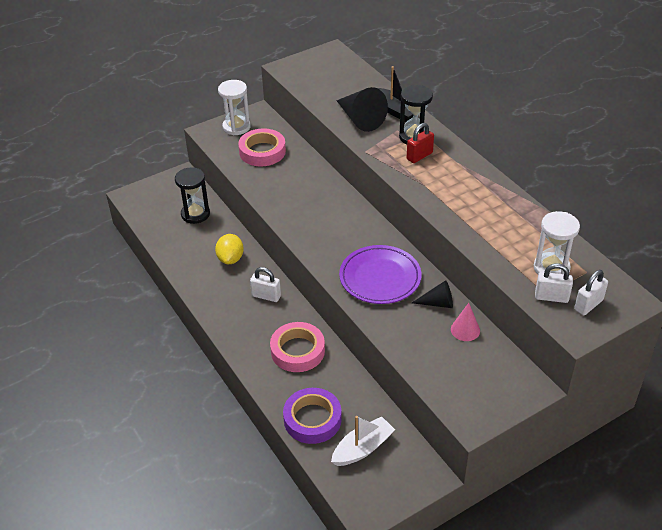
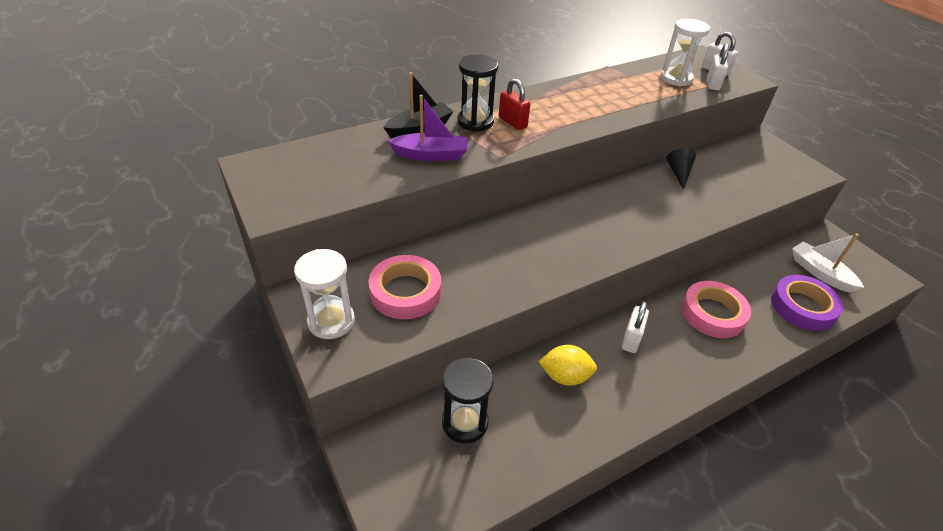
camera: 90 degrees left, 0 degrees up
(360, 119) = (431, 155): black cone -> purple boat
(380, 278) = (651, 206): purple plate -> none
(465, 330) = (708, 163): pink cone -> none

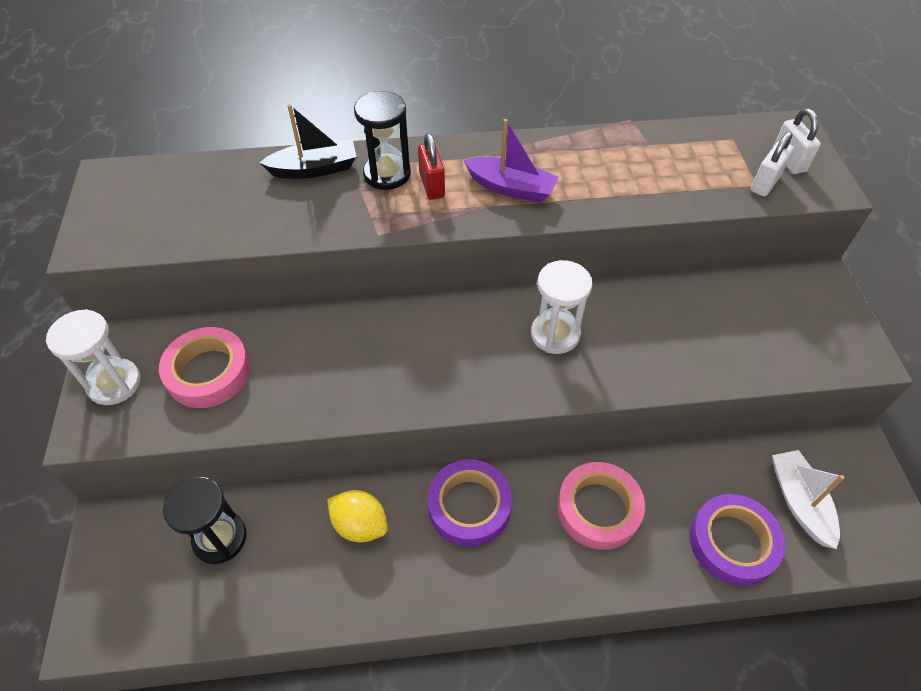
camera: 25 degrees right, 10 degrees up
(431, 155) = (300, 211): purple boat -> purple boat (511, 188)
(631, 339) = (469, 506): white padlock -> purple tape
(676, 79) = (715, 162): white hourglass -> white hourglass (555, 334)
(678, 173) = (653, 304): black cone -> none

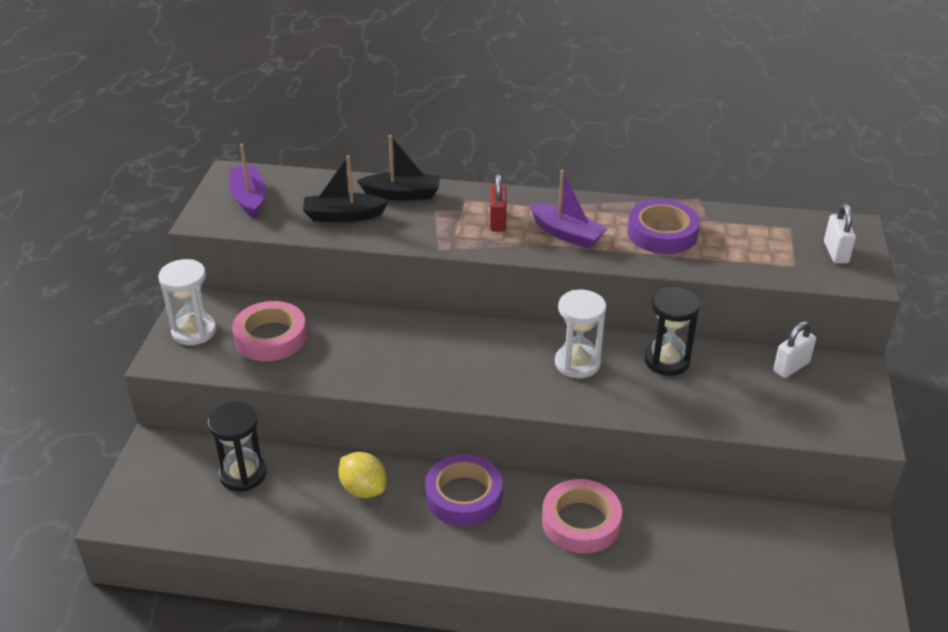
camera: 15 degrees right, 15 degrees down
(135, 206) = (249, 198): none -> purple boat
(255, 209) = (343, 216): none -> black boat
(387, 174) = (462, 207): black hourglass -> black hourglass (666, 360)
(733, 542) = (698, 573): purple tape -> purple tape (662, 233)
(765, 183) = (803, 266): white padlock -> white padlock (791, 367)
(799, 502) = (777, 557): white boat -> none

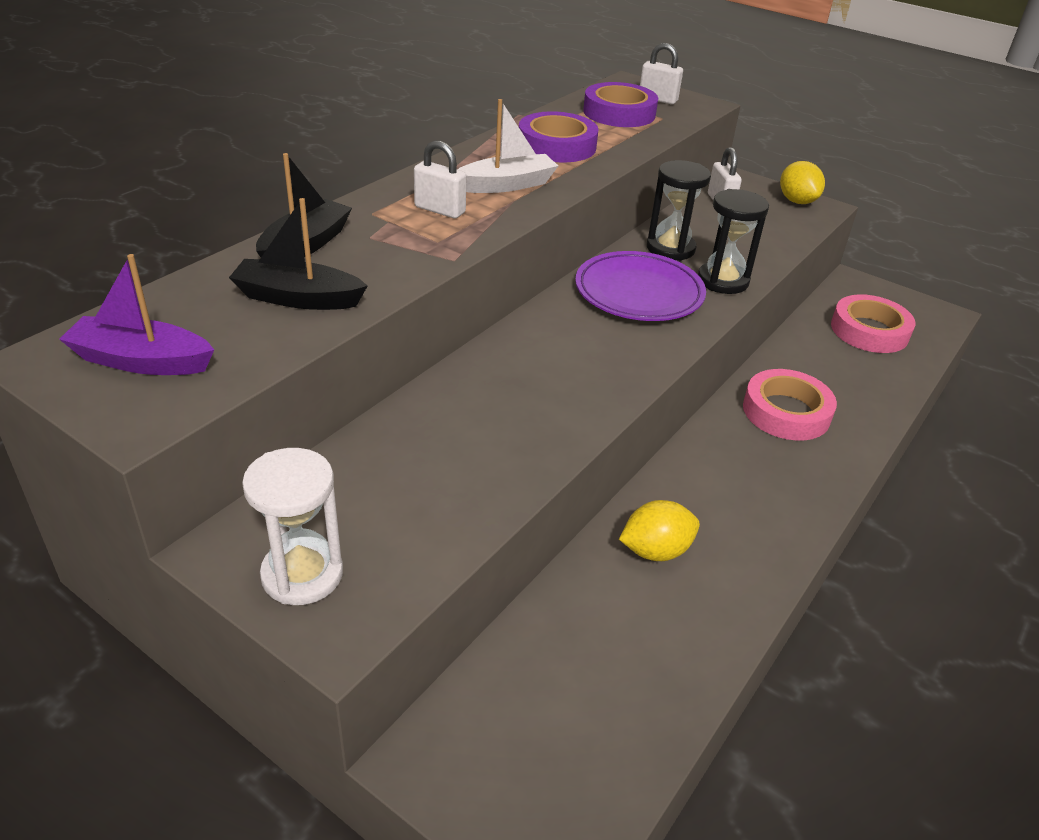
camera: 65 degrees left, 0 degrees up
(243, 474) = (557, 663): black hourglass -> black hourglass (723, 281)
(270, 337) = (395, 495): pink tape -> pink tape (869, 331)
(343, 216) = (298, 298): black boat -> black boat turned 75 degrees clockwise
(463, 495) = (709, 474): purple tape -> purple tape (619, 113)
(497, 221) = (439, 210): red padlock -> white padlock
(566, 234) = (507, 185): purple boat -> white boat
(577, 363) = (639, 293): white hourglass -> purple plate
(858, 415) = (797, 201): none -> yellow lemon

